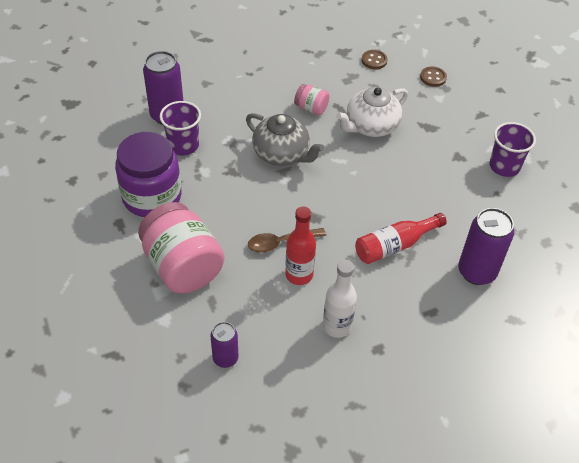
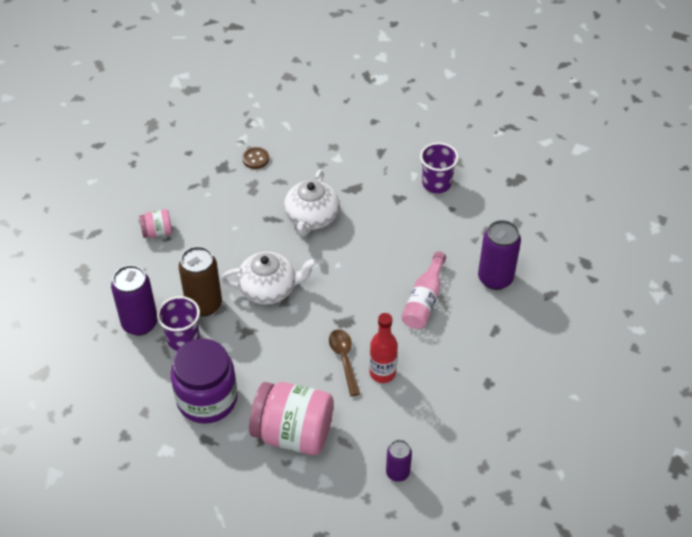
camera: 40 degrees left, 0 degrees up
(224, 133) = (204, 304): none -> brown can
(281, 243) = (344, 359): brown spoon -> brown spoon turned 135 degrees clockwise
(282, 154) = (269, 289): grey teapot -> white teapot
(311, 108) = (250, 235): pink jar -> pink jar (157, 232)
(337, 326) = (446, 389): white bottle -> none
(394, 245) = (424, 300): red bottle -> pink bottle
(433, 77) = (315, 144): brown button -> none

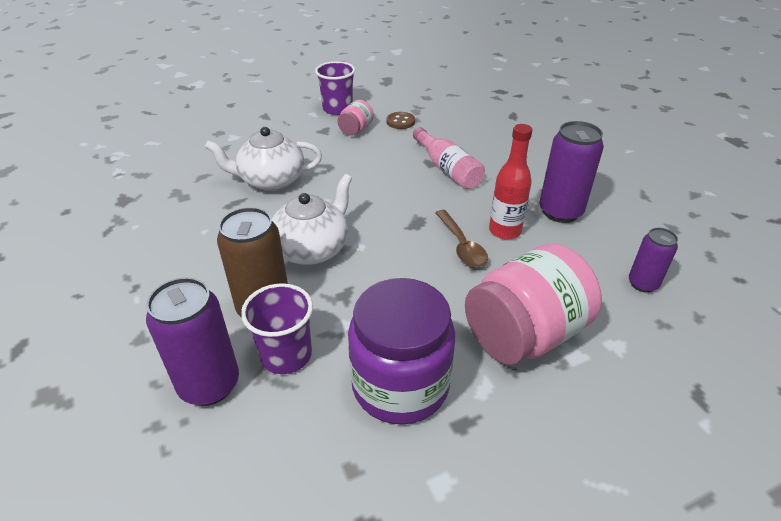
camera: 50 degrees left, 10 degrees down
(157, 232) = (114, 290): pink jar -> pink jar (356, 130)
(255, 159) = (153, 176): brown button -> brown button (400, 122)
(311, 218) = (271, 180): white teapot -> white teapot turned 120 degrees clockwise
(344, 359) = (462, 246): brown spoon -> brown spoon turned 135 degrees counterclockwise
(495, 278) = (468, 129): purple can -> purple can (560, 212)

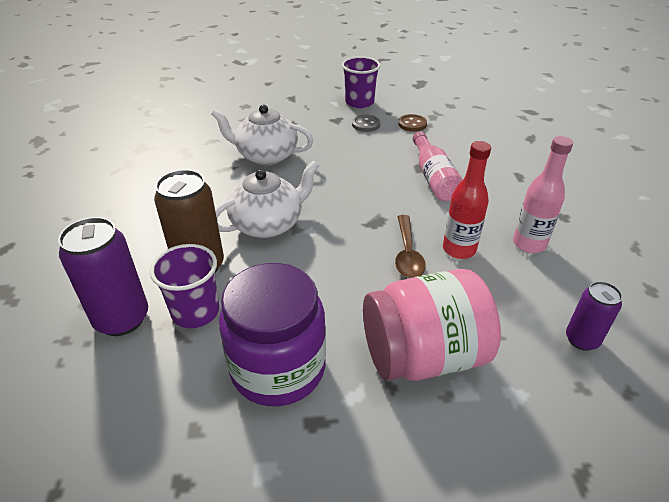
camera: 20 degrees right, 0 degrees up
(356, 130) = (366, 124): pink jar -> grey button
(560, 212) = (529, 244): purple can -> pink bottle

